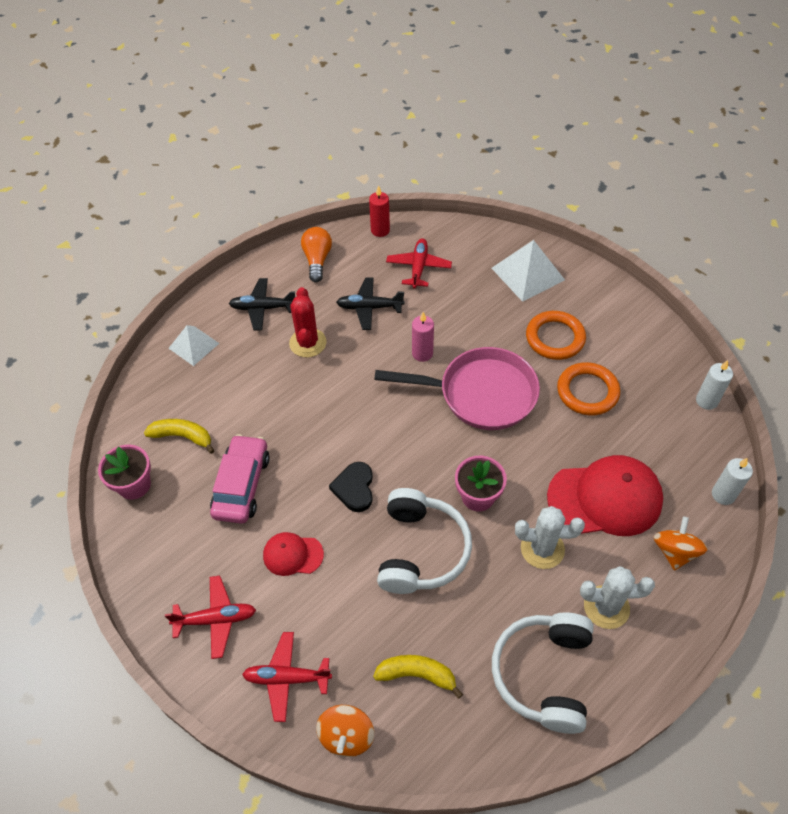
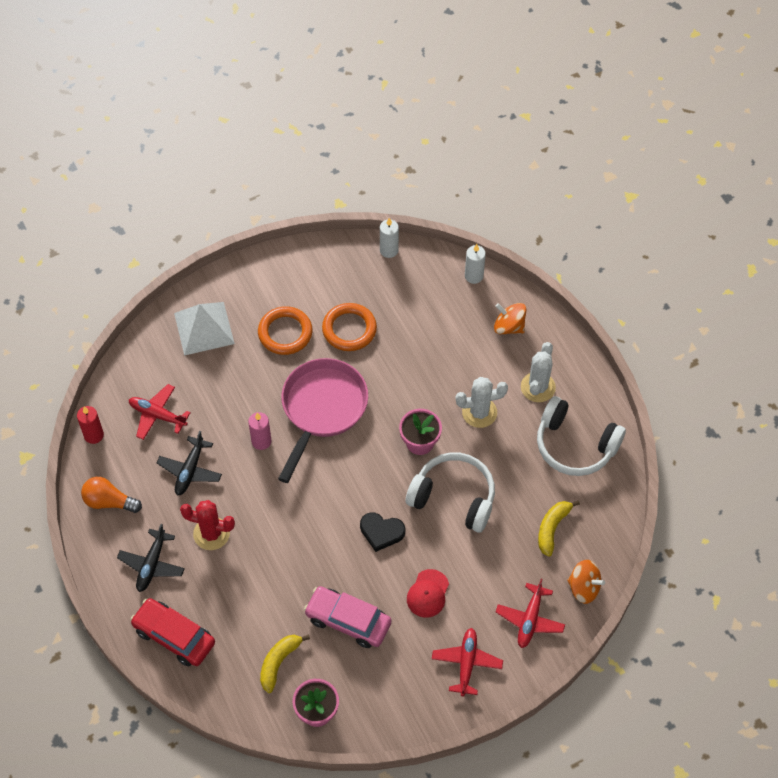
camera: 75 degrees left, 5 degrees up
(193, 345) = (174, 636): white pyramid -> red car
(542, 549) = (479, 412): white cactus -> white cactus turned 60 degrees clockwise
(605, 498) = (451, 354): red cap -> none

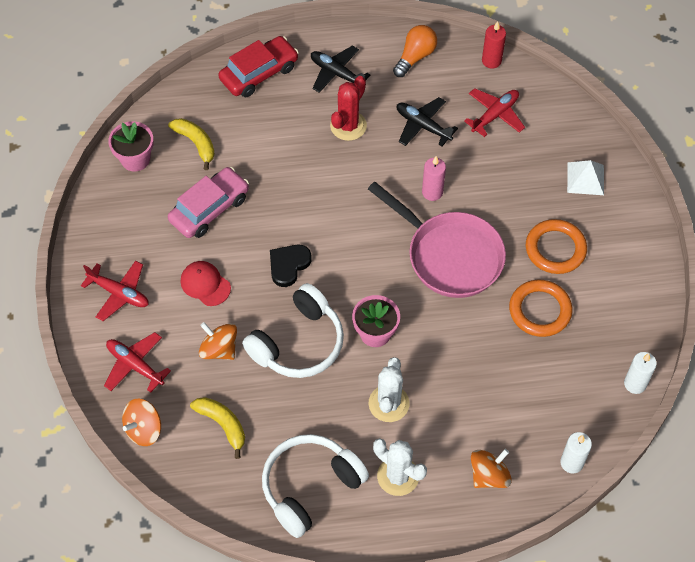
camera: 110 degrees right, 0 degrees up
(204, 328) = (585, 178): white pyramid -> white pyramid, size x0.65
(486, 557) = (219, 349): none -> orange spinning top

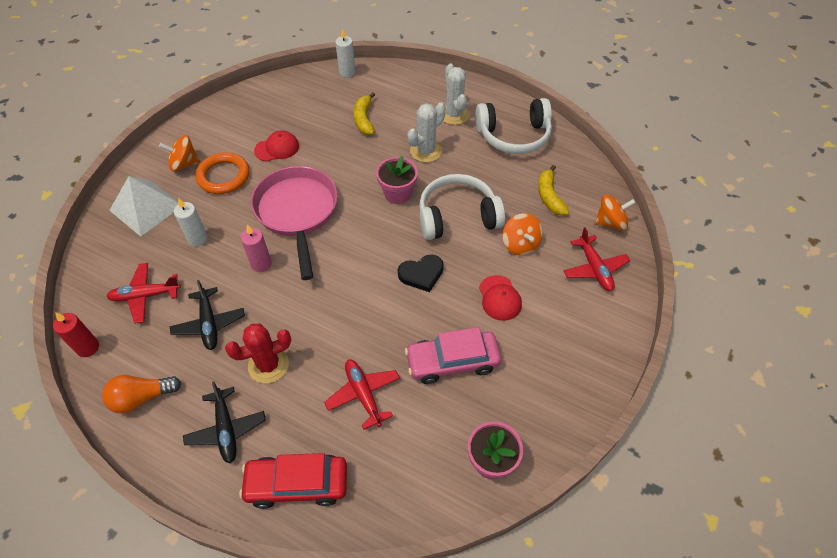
camera: 145 degrees left, 5 degrees down
(119, 293) = (579, 332): red plane -> red plane (363, 394)
(196, 143) = (419, 439): yellow banana -> yellow banana (364, 119)
(489, 475) = (399, 89): orange spinning top -> orange spinning top (184, 164)
(540, 310) = (277, 148): orange ring -> red cap
(585, 178) = (146, 207): white pyramid -> white pyramid, size x1.54
(635, 384) = (269, 86): white candle -> white candle (197, 238)

